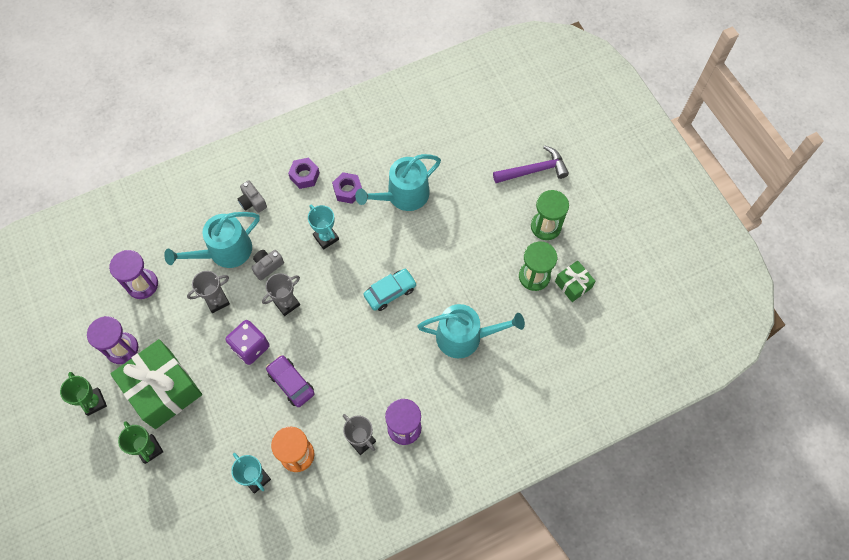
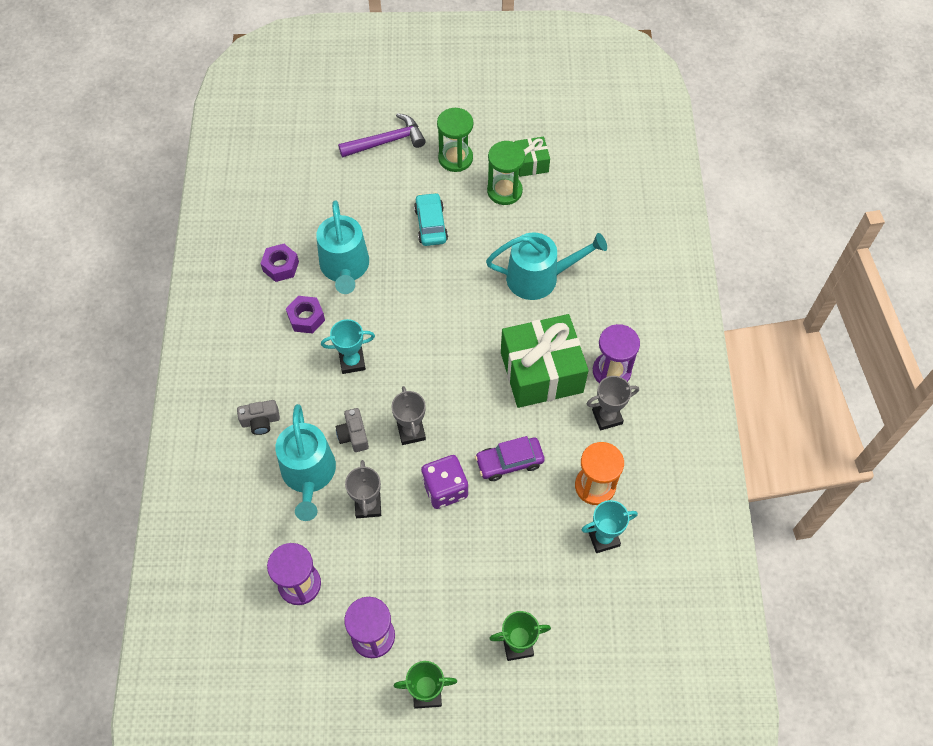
camera: 65 degrees left, 5 degrees down
(163, 389) = (450, 604): green gift -> green gift (541, 372)
(304, 176) = (260, 354): purple nut -> purple nut (281, 266)
(390, 292) = (452, 324): turquoise car -> turquoise car (431, 224)
(464, 337) = (538, 277): turquoise watering can -> turquoise watering can turned 60 degrees clockwise
(533, 170) = (386, 141): purple hammer -> purple hammer turned 60 degrees clockwise

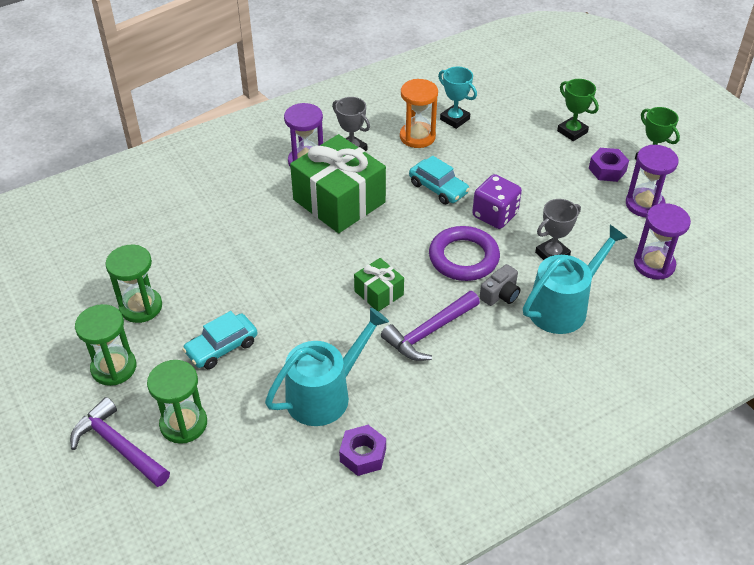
camera: 120 degrees left, 15 degrees down
(260, 421) = (547, 370): grey camera -> none
(306, 318) = (409, 395): purple nut -> purple nut (607, 170)
(352, 362) = (429, 332): turquoise trophy -> purple hammer
(379, 180) = (183, 424): none -> green hourglass
(411, 432) = (463, 258): grey trophy -> purple ring
(509, 462) = (438, 188): purple car -> turquoise car
(531, 163) = (90, 301): green gift -> green gift (379, 293)
(538, 277) = (237, 240): turquoise watering can -> none

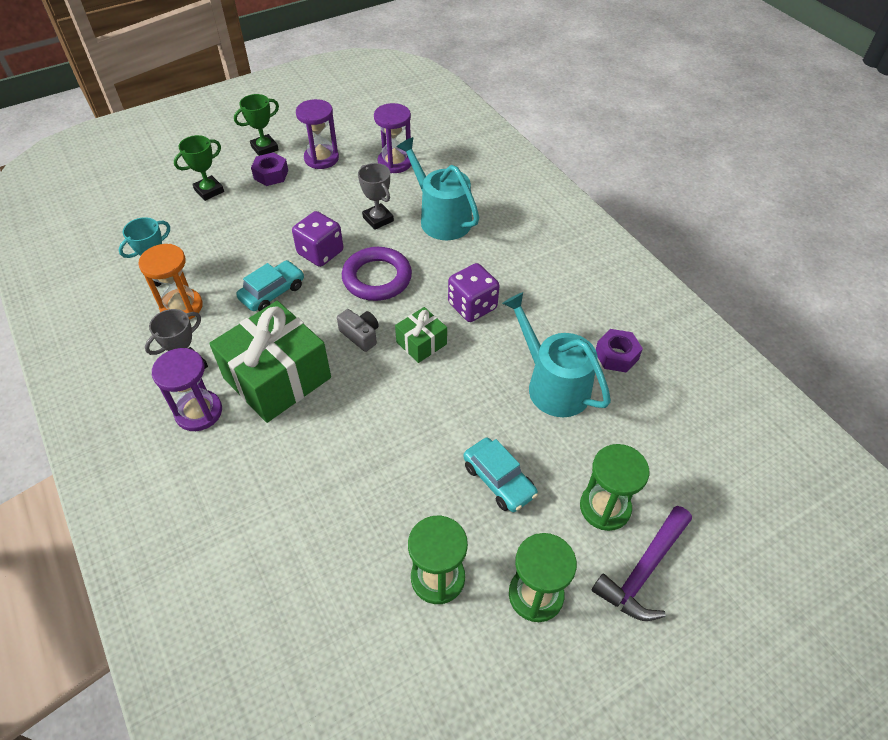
camera: 90 degrees left, 5 degrees up
(429, 332) = (472, 306): purple hammer -> purple dice
(500, 294) = (426, 256): grey camera -> grey camera (360, 335)

